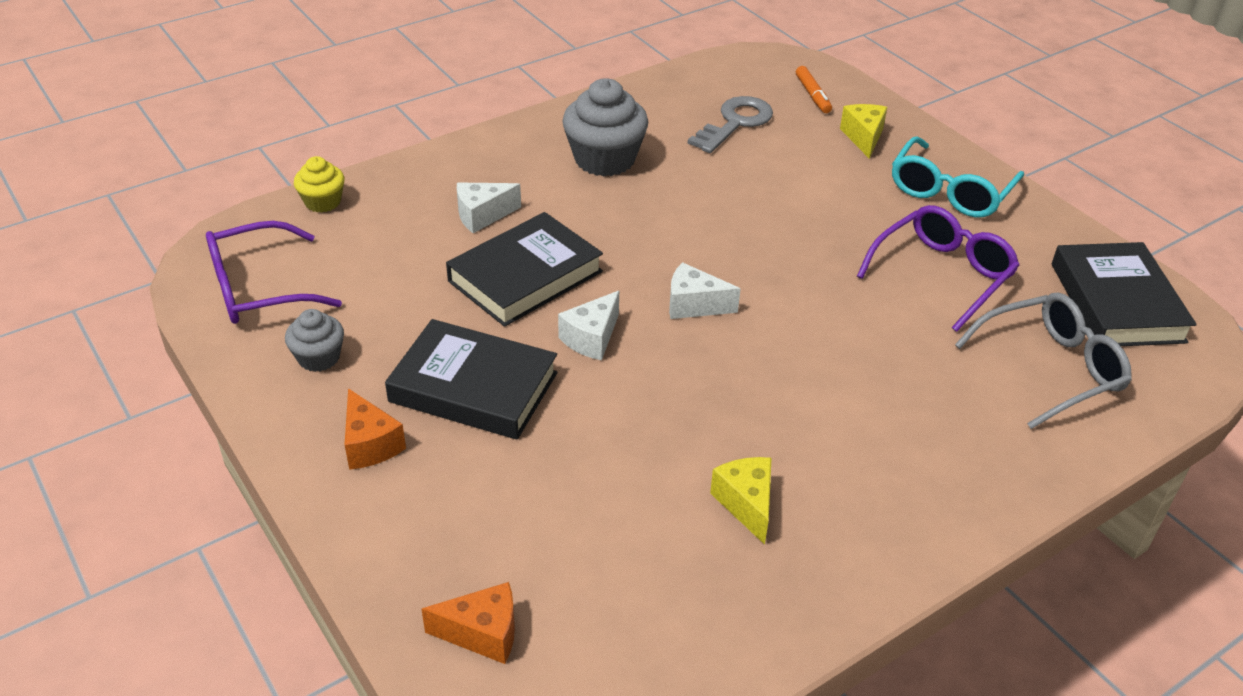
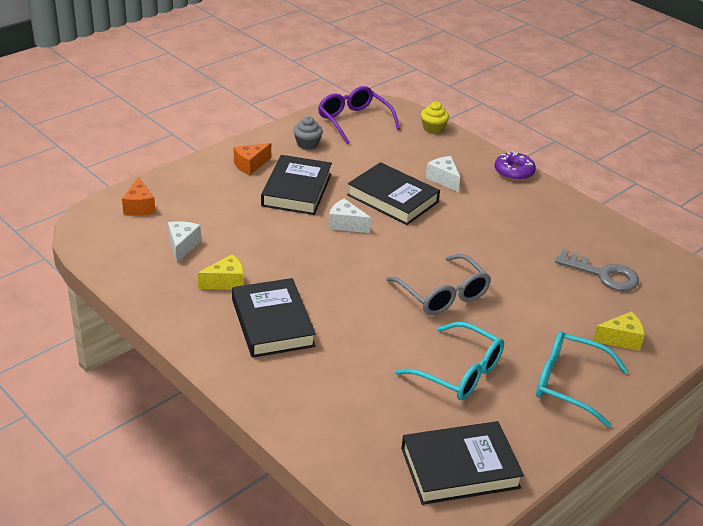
camera: 80 degrees right, 5 degrees down
(479, 146) = (514, 172): none -> purple donut
(604, 159) = (525, 219): grey cupcake -> none
(694, 305) = (387, 260): white cheese -> white cheese (182, 246)
(812, 95) = (667, 313): orange marker -> none
(853, 451) = (272, 323): none -> black book
(942, 275) = (458, 372): purple glasses -> turquoise glasses
(1049, 369) = (370, 419): grey glasses -> grey glasses (442, 294)

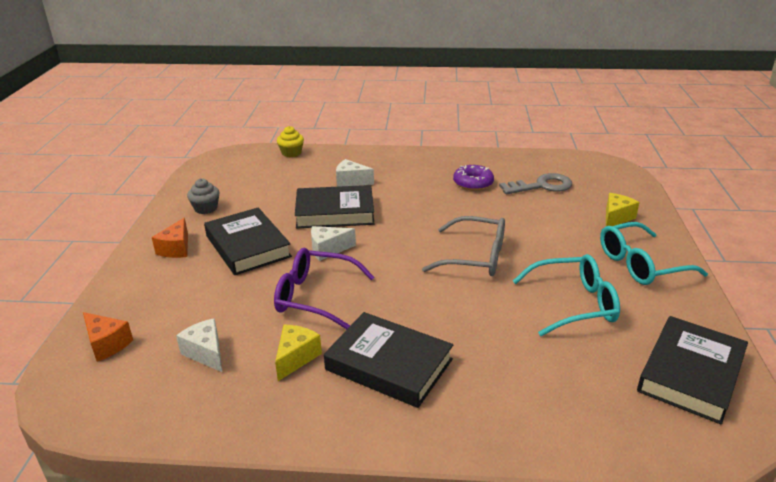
camera: 40 degrees left, 5 degrees down
(354, 121) = (222, 175): purple glasses -> purple glasses (316, 297)
(514, 172) = (389, 154): purple donut -> purple donut (473, 183)

